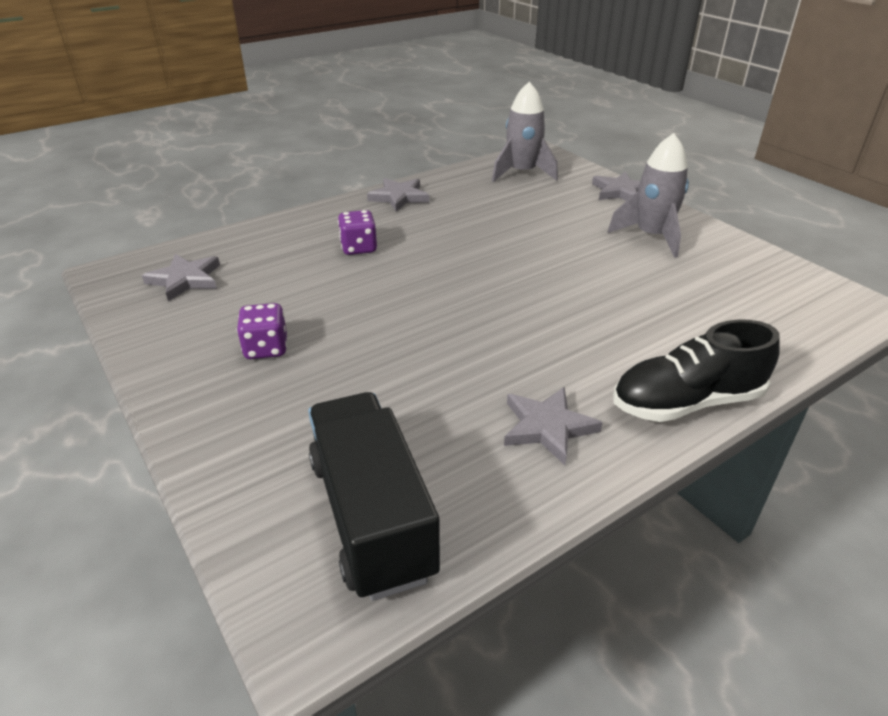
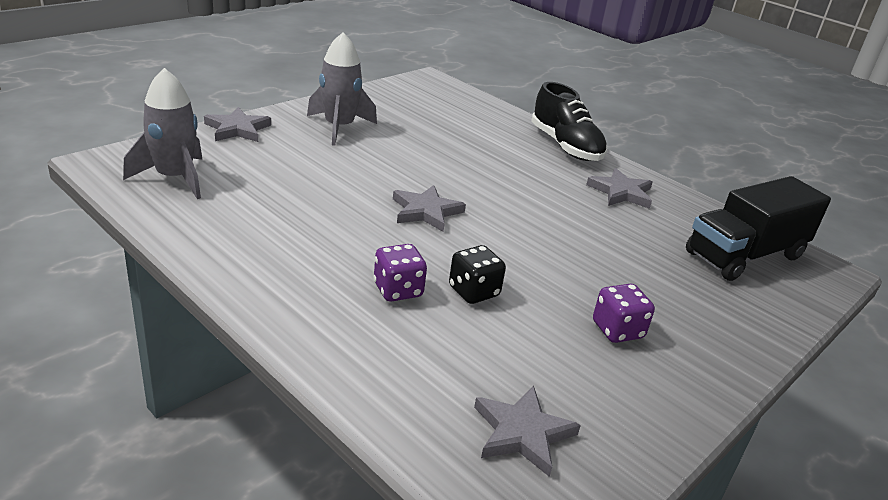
camera: 105 degrees left, 5 degrees down
(347, 280) = (473, 291): none -> black dice
(399, 197) = (246, 268): grey star -> grey star (426, 211)

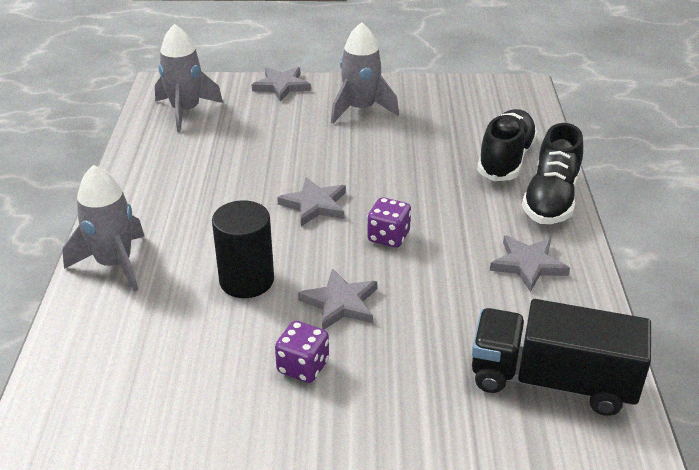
camera: 50 degrees right, 5 degrees up
(338, 338) = (115, 263): none -> grey rocket
(398, 290) = (198, 252): purple dice -> purple dice (388, 237)
(473, 291) = (246, 280): black dice -> black cylinder
(499, 130) = (506, 159): none -> black shoe
(522, 433) = (119, 385): grey star -> grey star (340, 303)

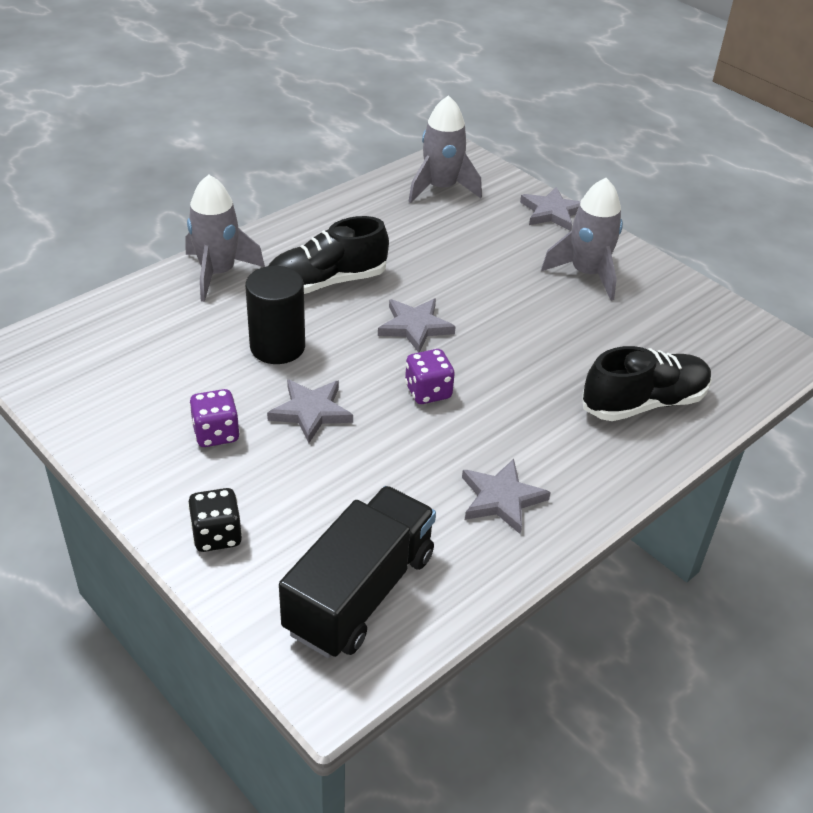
camera: 45 degrees right, 5 degrees up
(417, 427) = (217, 535): none -> black dice
(551, 199) = (623, 465): black shoe -> black shoe (326, 282)
(552, 381) = (360, 593): black truck -> black truck turned 60 degrees clockwise

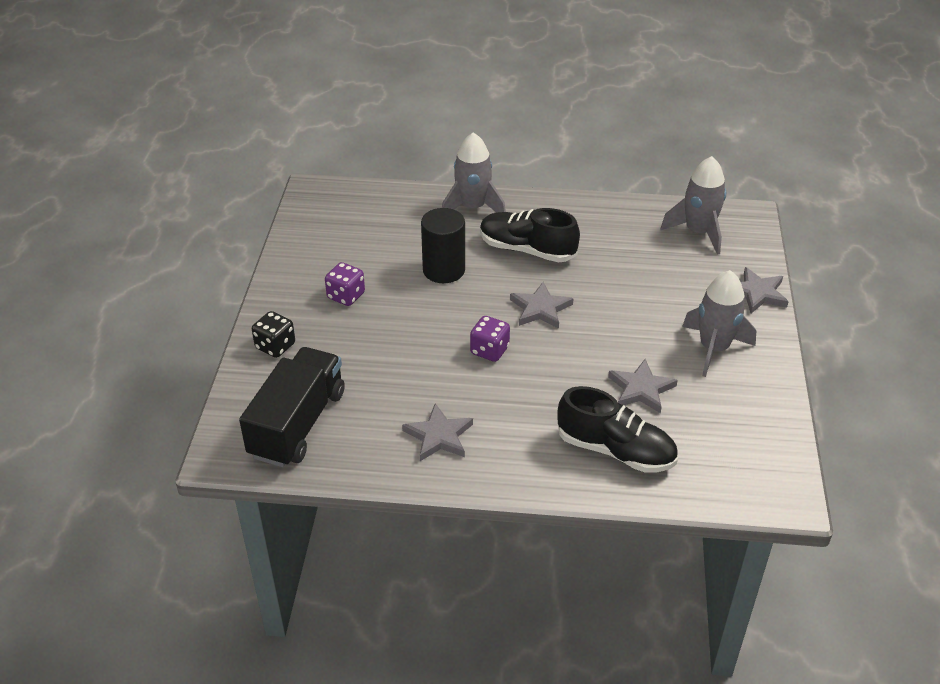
camera: 50 degrees right, 0 degrees up
(311, 412) = (409, 317): grey star -> grey star (641, 389)
(360, 593) = (298, 424): black truck -> black truck turned 60 degrees counterclockwise

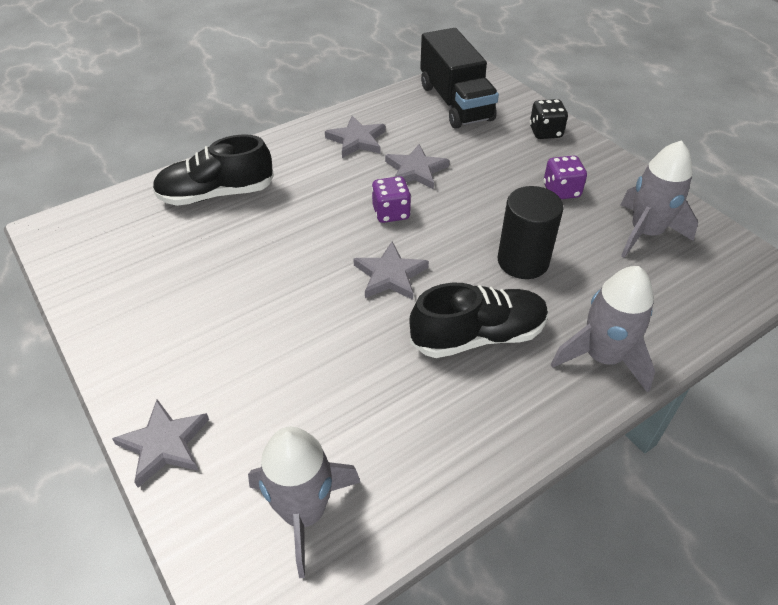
camera: 140 degrees right, 5 degrees up
(641, 389) = (230, 251): grey star -> grey star (416, 170)
(713, 348) = (181, 332): grey rocket -> grey rocket (645, 233)

